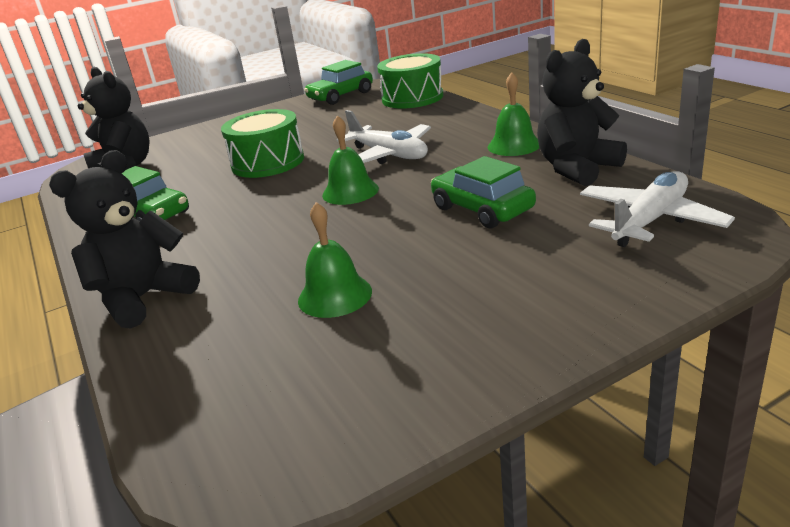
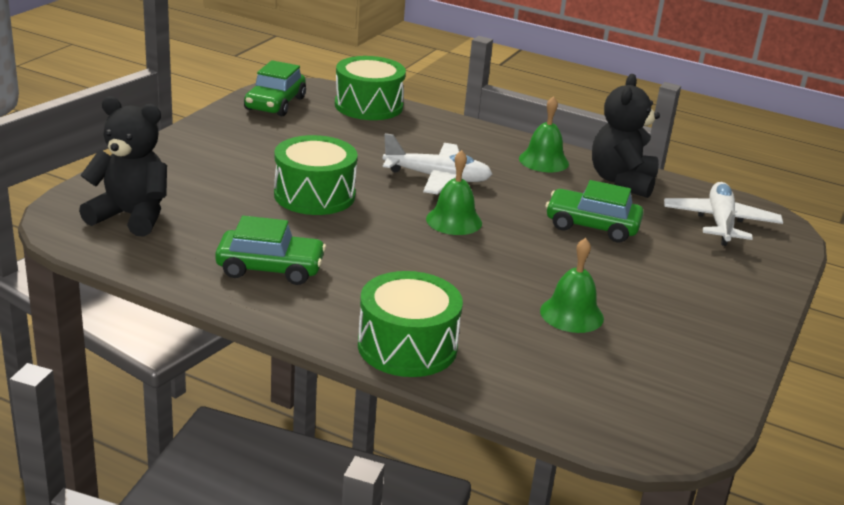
camera: 40 degrees left, 0 degrees up
(143, 298) = (407, 346): black teddy bear -> green drum

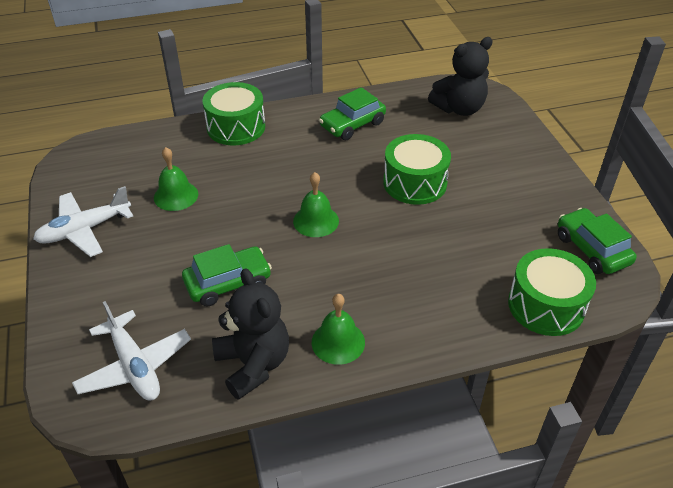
camera: 140 degrees right, 15 degrees up
(437, 178) = (377, 254): white plane -> white plane (84, 230)

